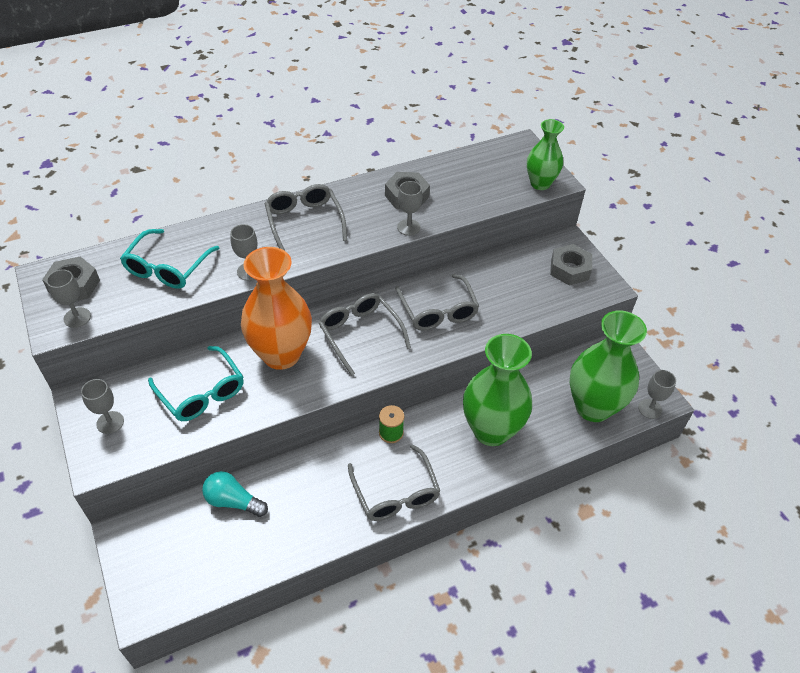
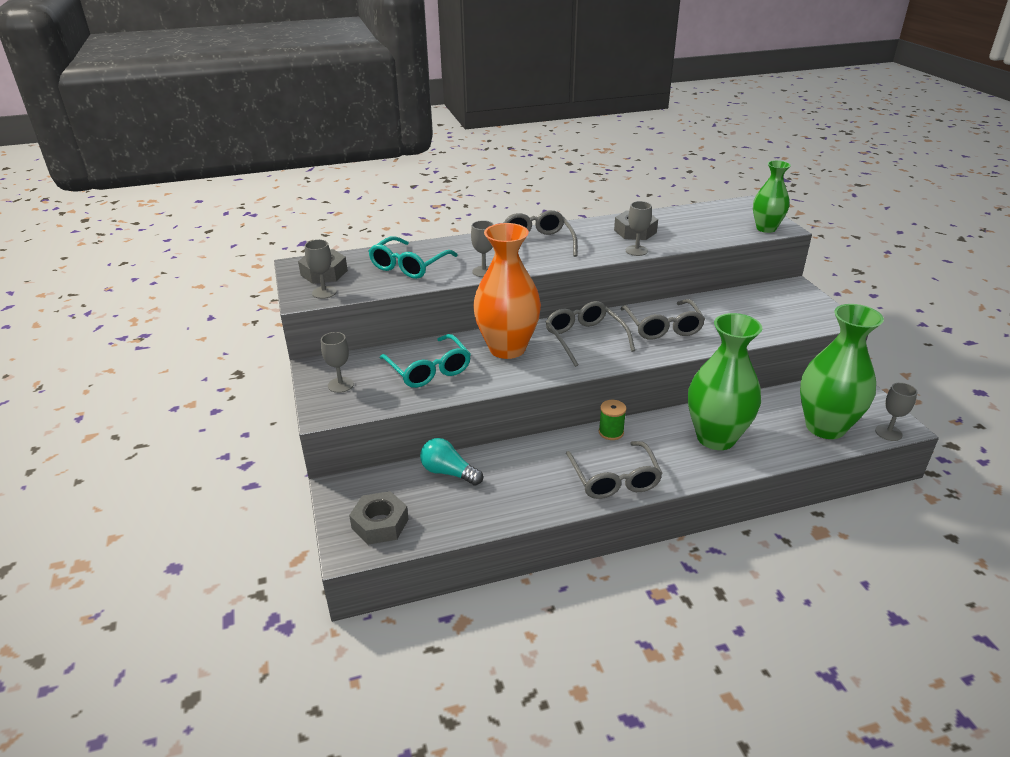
camera: 10 degrees right, 15 degrees down
(569, 269) = (797, 305): grey nut -> grey nut (380, 524)

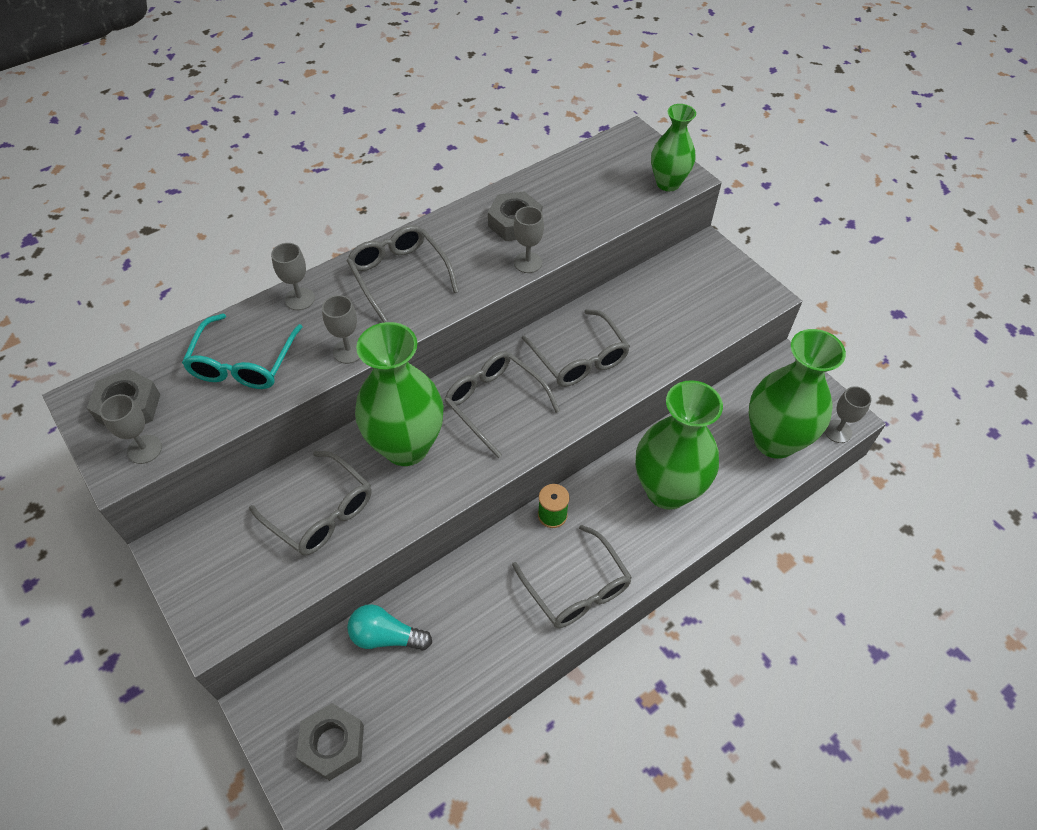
camera: 20 degrees left, 20 degrees up
(340, 385) = (215, 573): grey goblet -> grey goblet (299, 299)
(428, 369) = (320, 512): turquoise glasses -> grey glasses
(507, 348) = (406, 446): orange vase -> green vase

